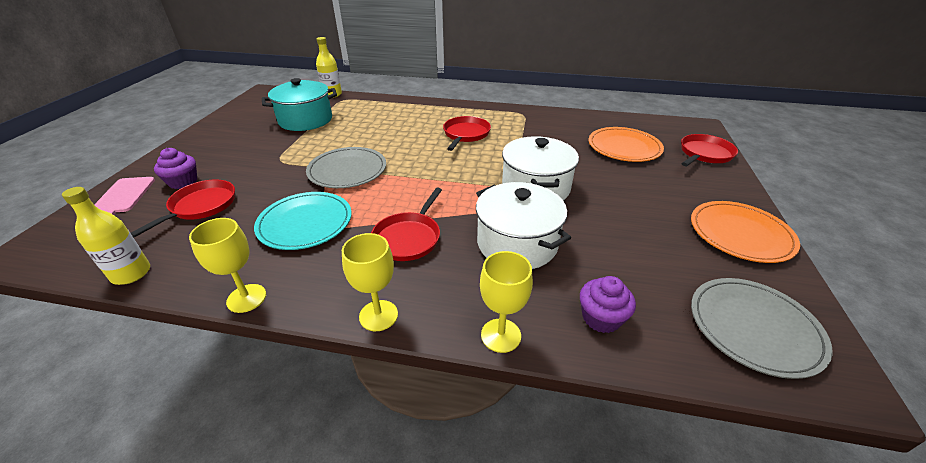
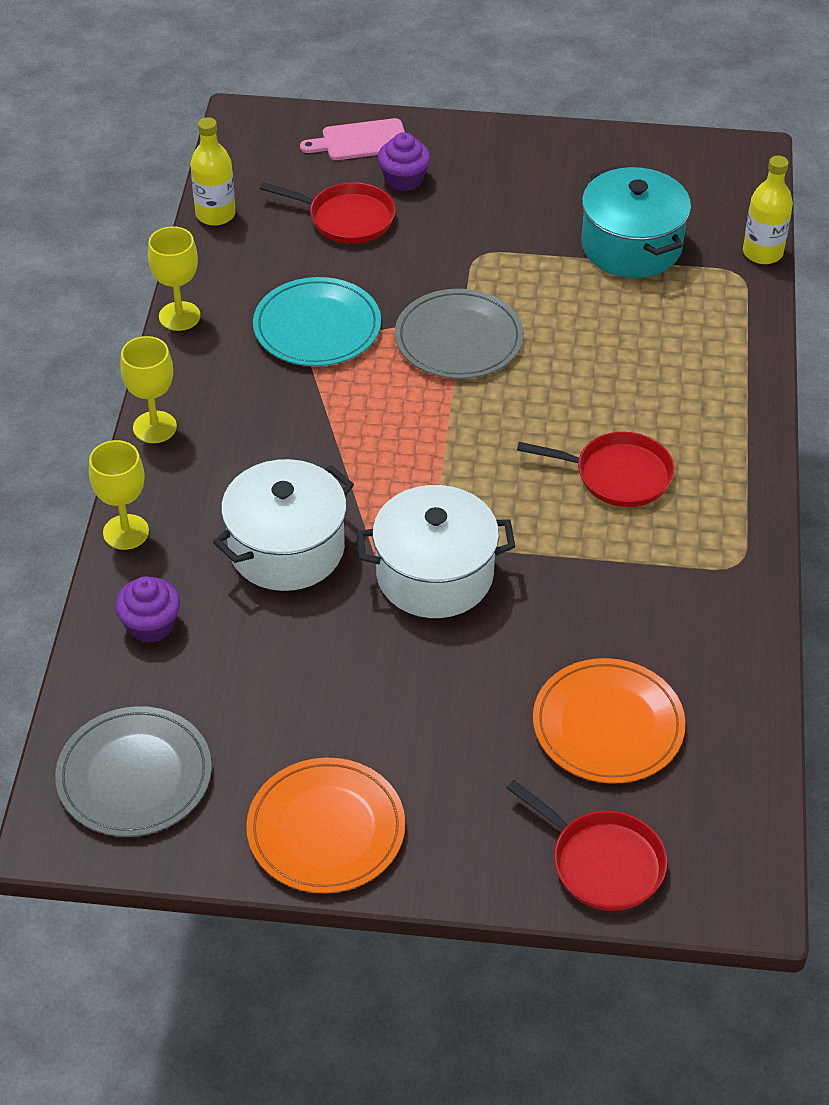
camera: 85 degrees right, 10 degrees up
(408, 238) = (291, 434): red pan -> none

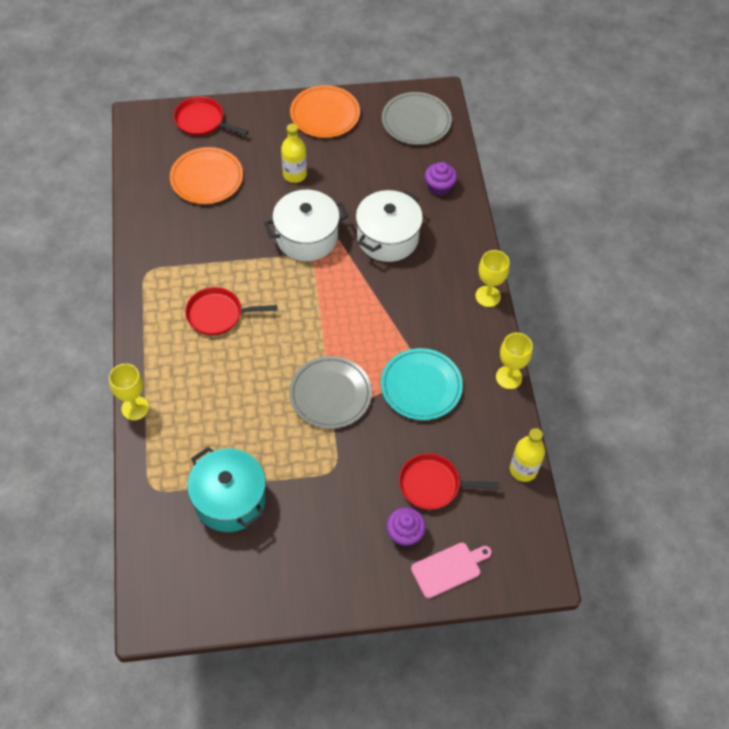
camera: 165 degrees right, 10 degrees up
(126, 532) = (474, 232): yellow goblet -> yellow goblet (135, 408)
(762, 253) = (136, 513): yellow bottle -> yellow bottle (294, 174)

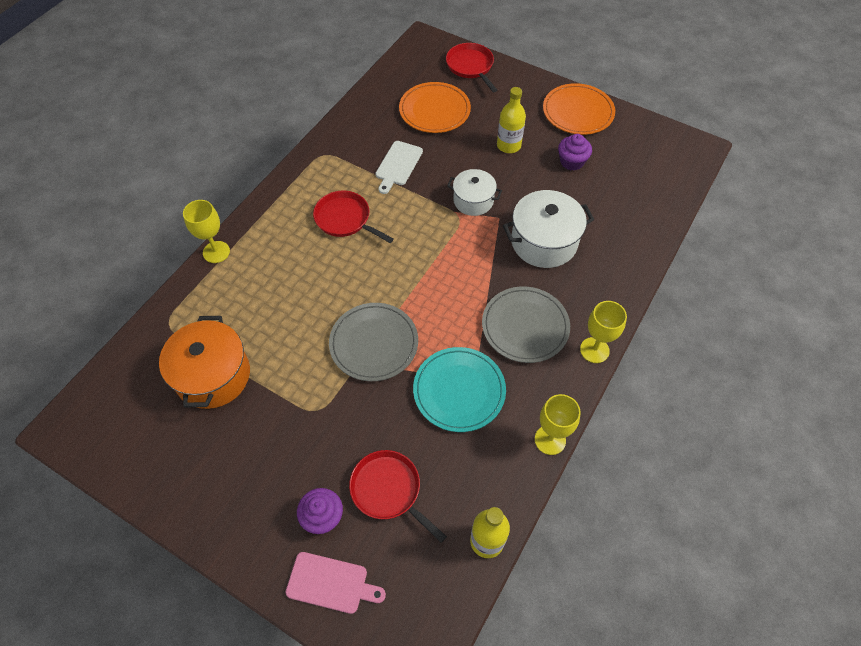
camera: 40 degrees right, 0 degrees up
(219, 244) = (398, 165): none -> white cutting board
(230, 500) = (213, 375): turquoise pot -> orange pot
(307, 237) = (473, 201): white pot -> white pot, size x0.63
(416, 121) = (657, 159): grey plate -> grey plate (525, 326)
(439, 187) = (631, 226): purple cupcake -> purple cupcake (572, 161)

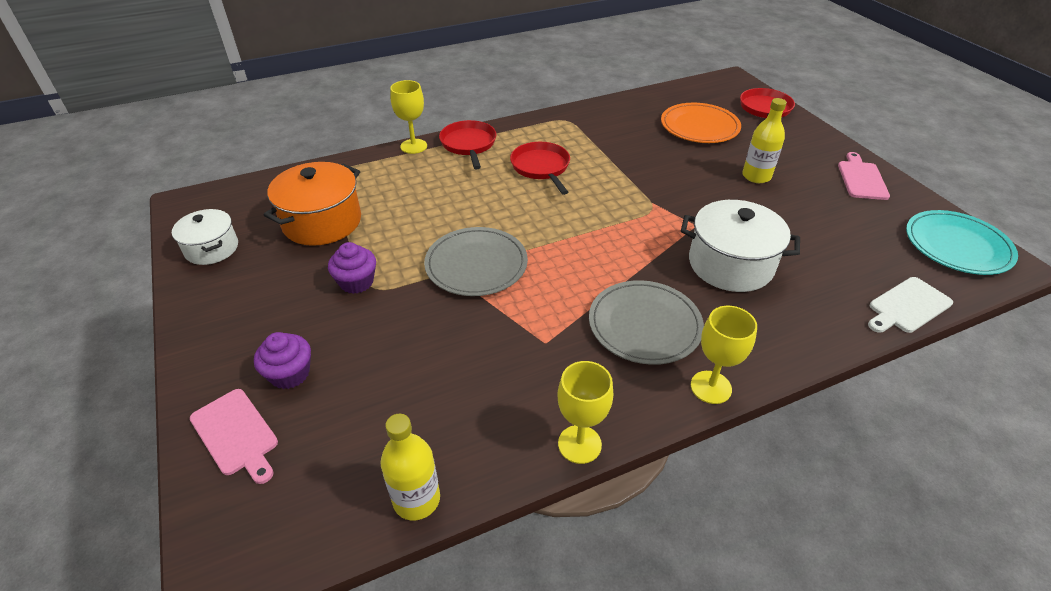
camera: 35 degrees right, 15 degrees down
(388, 490) = (368, 388): red pan -> red pan (468, 144)
(398, 165) = (627, 150): white cutting board -> white cutting board (907, 306)
(459, 390) = (521, 343): turquoise plate -> turquoise plate (957, 245)
(473, 201) = (679, 202): white pot -> white pot (212, 249)
(572, 161) = (821, 214): purple cupcake -> purple cupcake (356, 282)
(578, 112) = (861, 179): orange plate -> pink cutting board

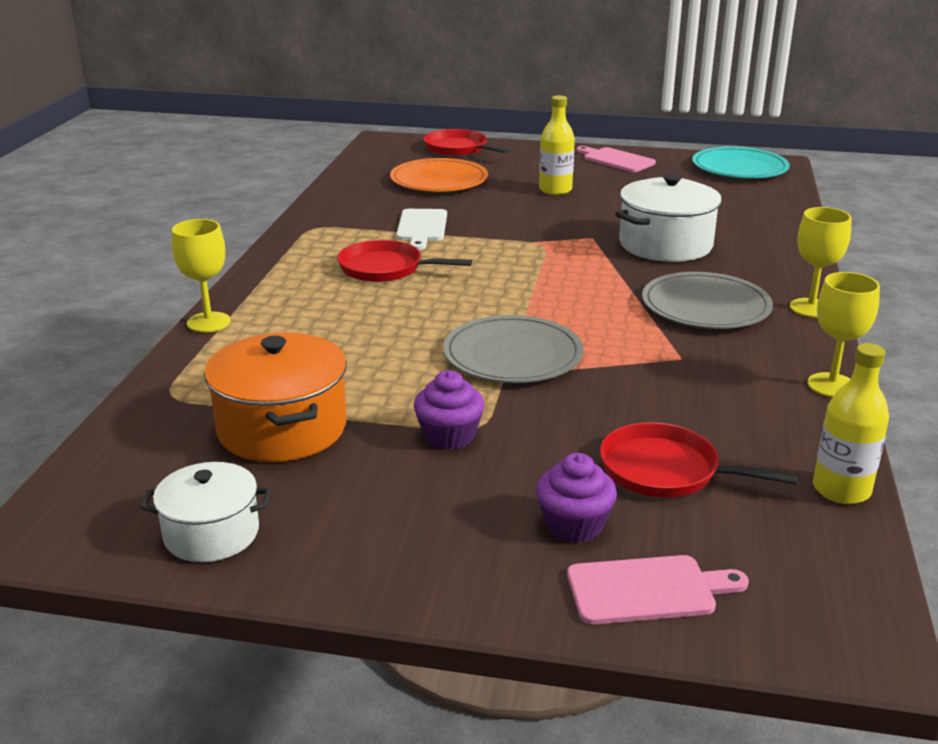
camera: 55 degrees left, 15 degrees down
(468, 144) = (267, 290): red pan -> red pan (665, 470)
(907, 306) = (788, 209): white cutting board -> white cutting board (422, 227)

